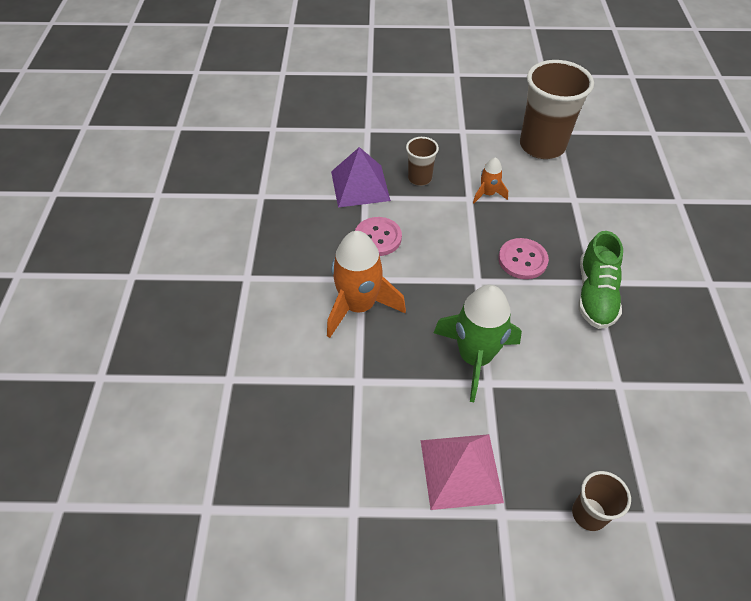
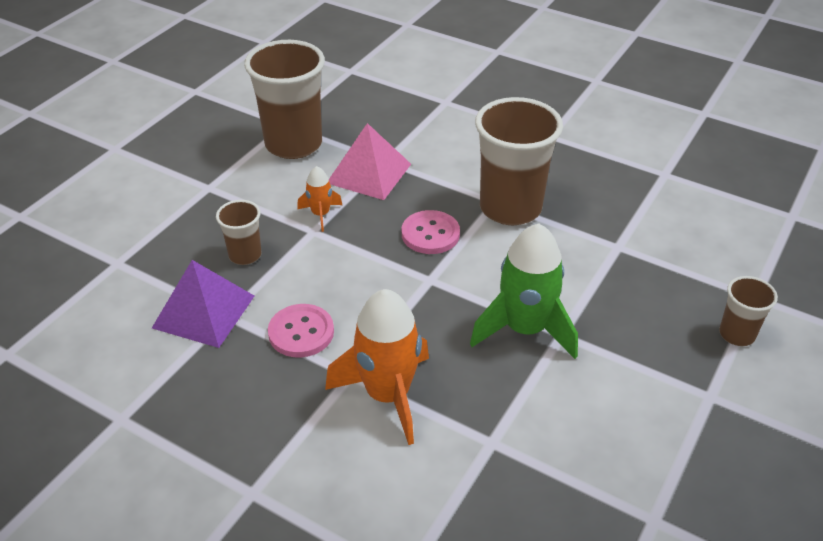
camera: 60 degrees left, 10 degrees down
(460, 470) = (649, 404): pink pyramid -> pink pyramid (369, 173)
(595, 294) = (510, 208): green shoe -> brown cup

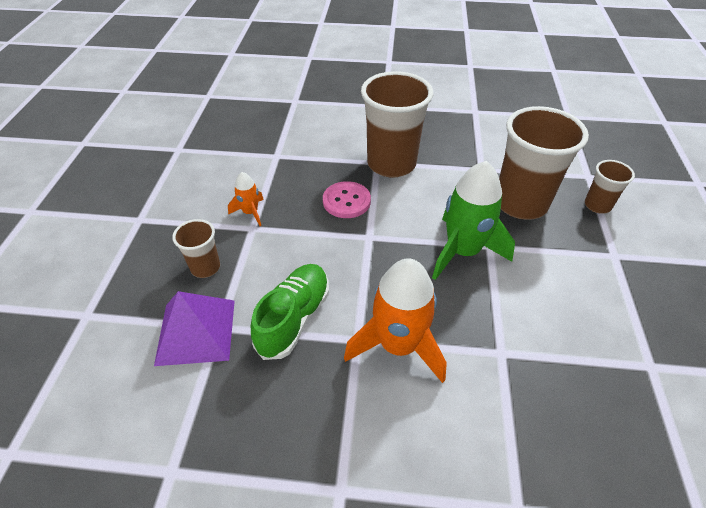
camera: 25 degrees left, 5 degrees up
(293, 144) = (194, 163): brown cup -> brown cup (520, 203)
(301, 332) = (294, 318): pink button -> green shoe
(369, 173) = (269, 168): pink pyramid -> none

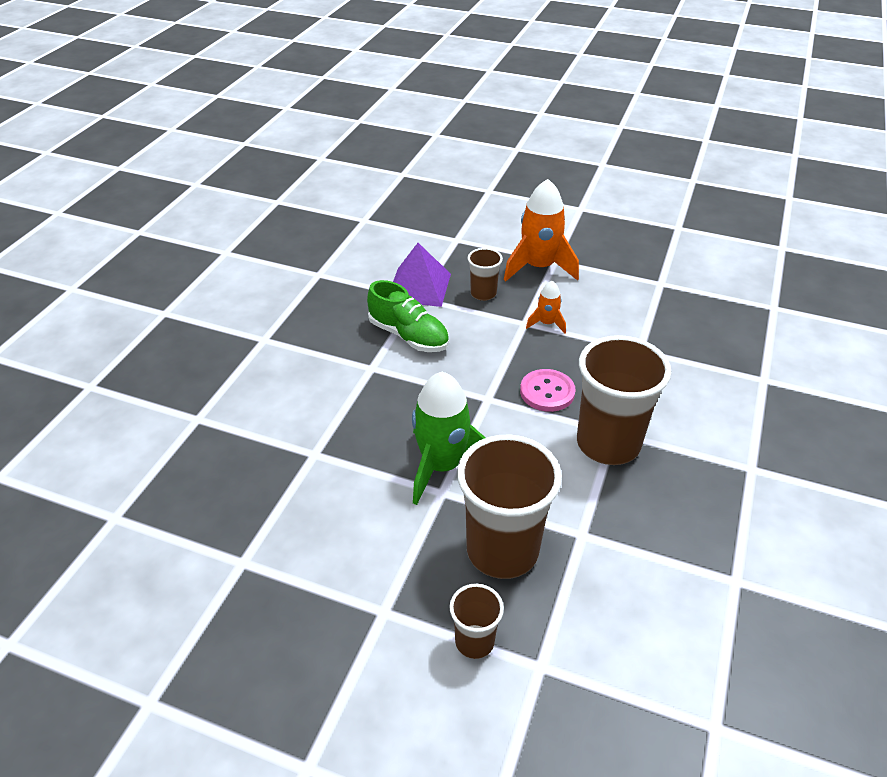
camera: 105 degrees right, 5 degrees down
(398, 345) = (354, 390): orange rocket -> orange rocket (539, 267)

